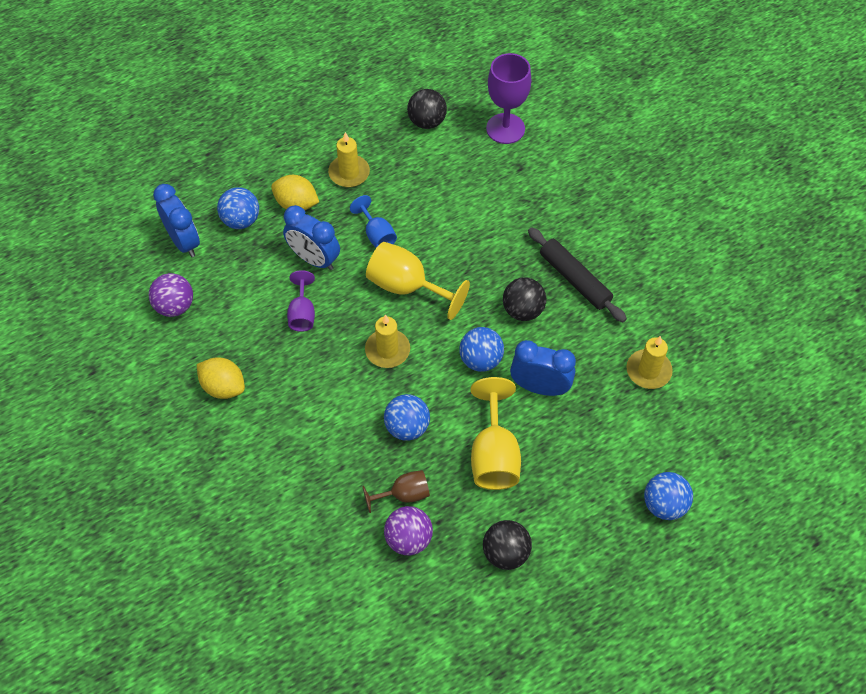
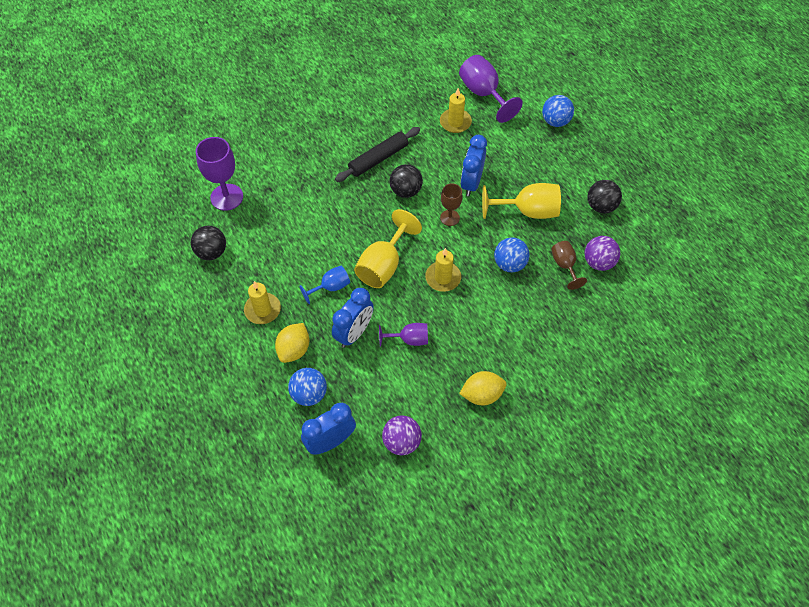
camera: 90 degrees left, 0 degrees up
(223, 387) = (482, 395): yellow lemon -> yellow lemon turned 45 degrees clockwise
(480, 360) = (450, 218): blue ball -> brown goblet
(708, 409) = (483, 94): none -> purple goblet

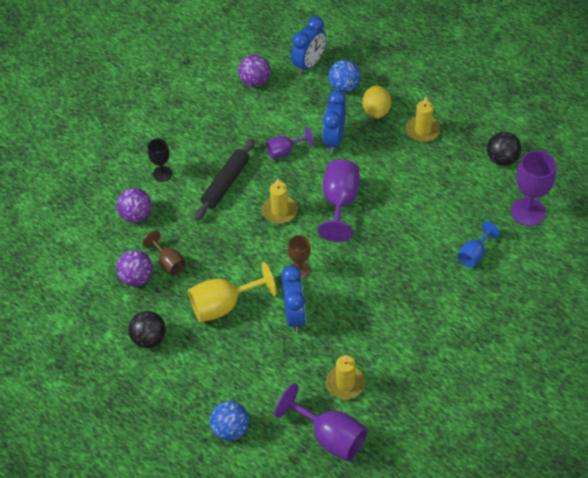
camera: 160 degrees right, 5 degrees down
(331, 287) = (376, 168): blue goblet -> blue goblet (474, 254)
(378, 159) = (405, 307): black rolling pin -> black rolling pin (226, 183)
(383, 265) = (340, 203): yellow goblet -> purple goblet
(406, 191) = (357, 282): black ball -> none
(482, 395) = (205, 132): yellow lemon -> none
(509, 264) = (222, 245): blue ball -> none
(543, 362) = (162, 173): none -> black goblet
(583, 325) = (136, 215): none -> purple ball

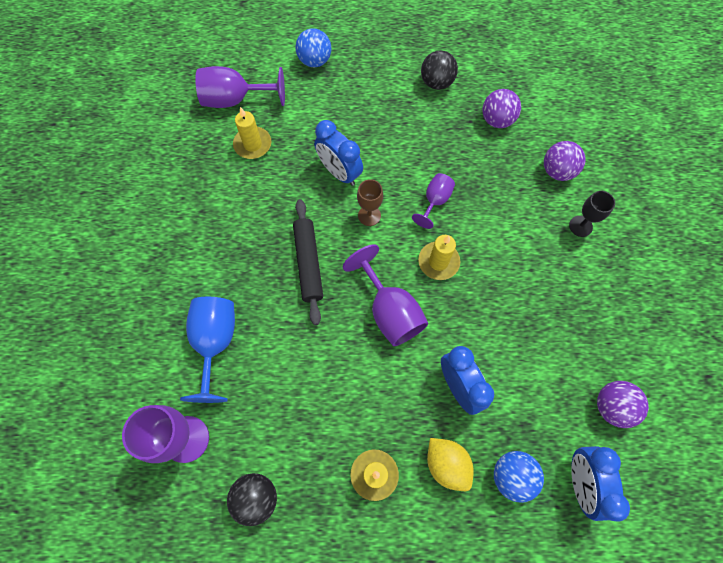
camera: 140 degrees right, 15 degrees up
(169, 263) = (485, 149): brown goblet -> none
(224, 305) = (405, 143): yellow goblet -> none
(226, 183) = (514, 256): black rolling pin -> black rolling pin (308, 263)
(285, 151) = (495, 334): purple goblet -> purple goblet (435, 201)
(474, 254) = (215, 343): blue goblet -> blue goblet, size x1.69

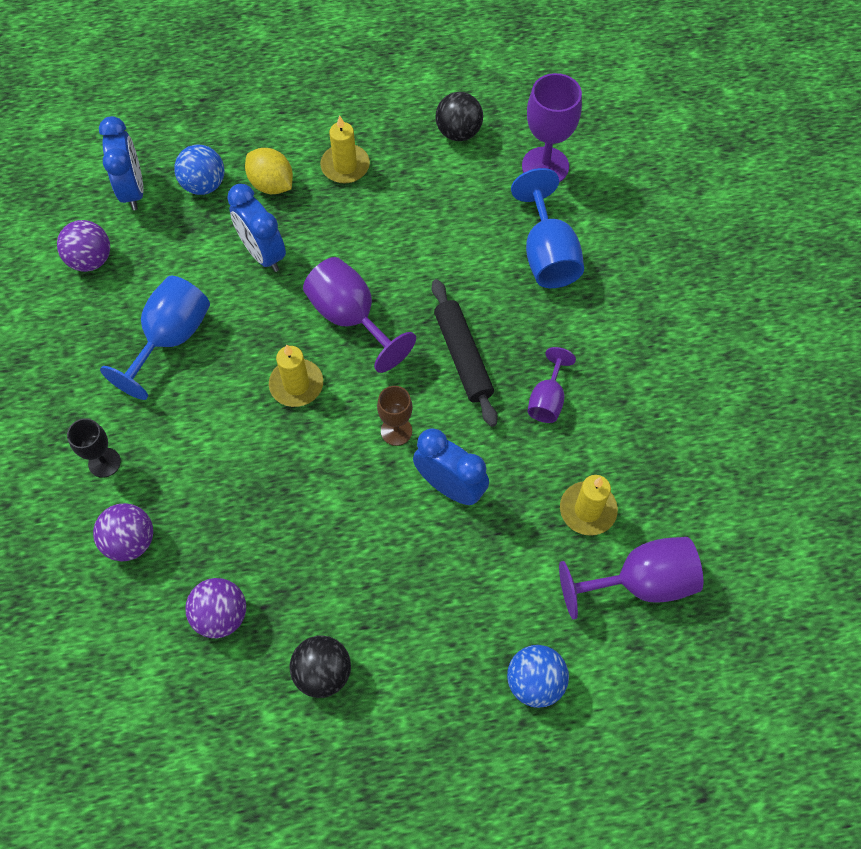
camera: 170 degrees right, 5 degrees down
(435, 201) = (308, 466): purple goblet -> purple goblet (547, 399)
(537, 317) = (170, 338): none -> blue goblet

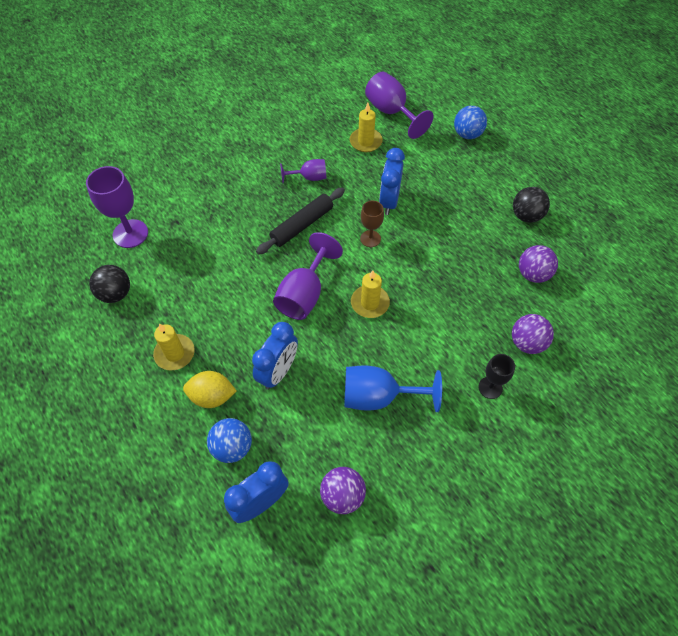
camera: 115 degrees left, 5 degrees down
(271, 184) = (212, 396): yellow lemon -> yellow lemon turned 75 degrees clockwise
(547, 254) = (205, 209): blue goblet -> none

